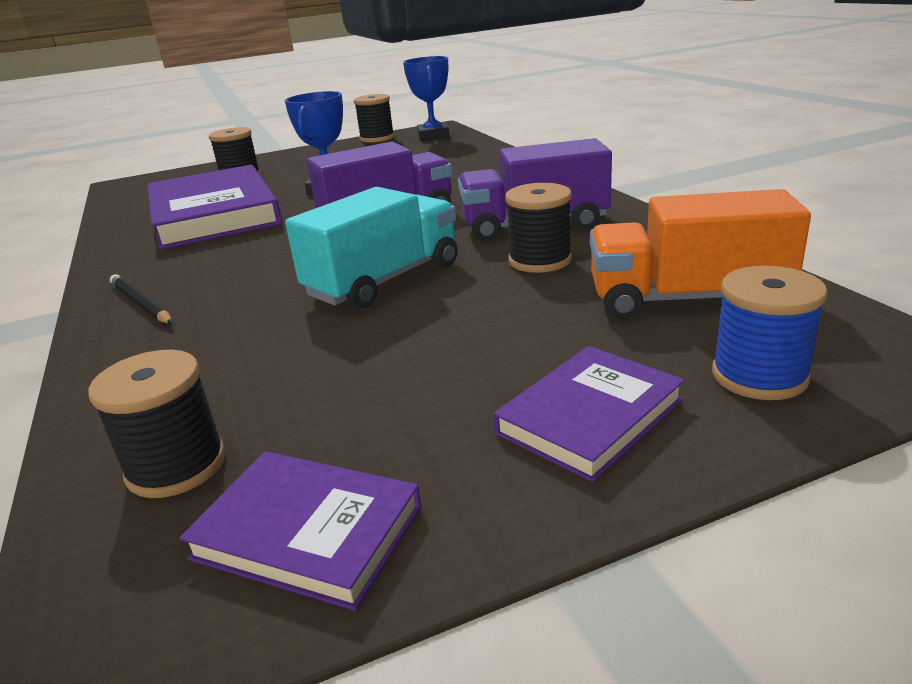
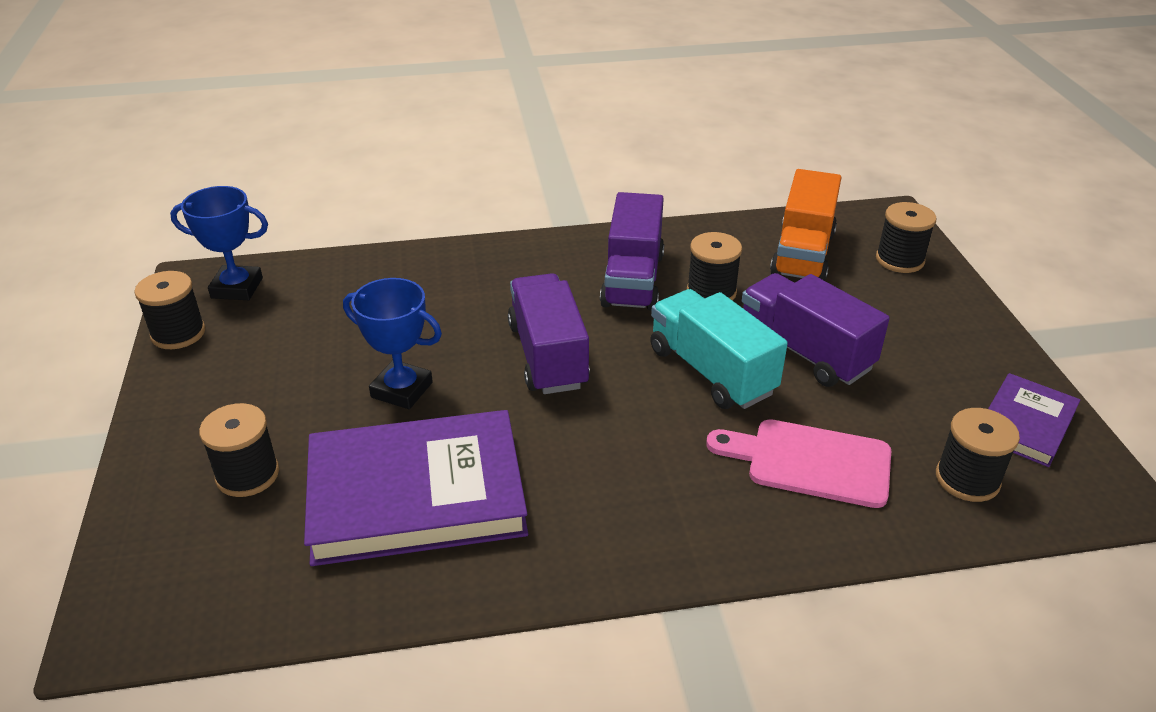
camera: 80 degrees left, 10 degrees up
(141, 303) = (691, 532): black pencil -> none
(229, 348) = (810, 462): none -> pink cutting board
(443, 324) = (804, 351): none -> purple truck
(589, 416) = (930, 318): purple book -> none
(759, 376) = (899, 260): blue spool -> black spool

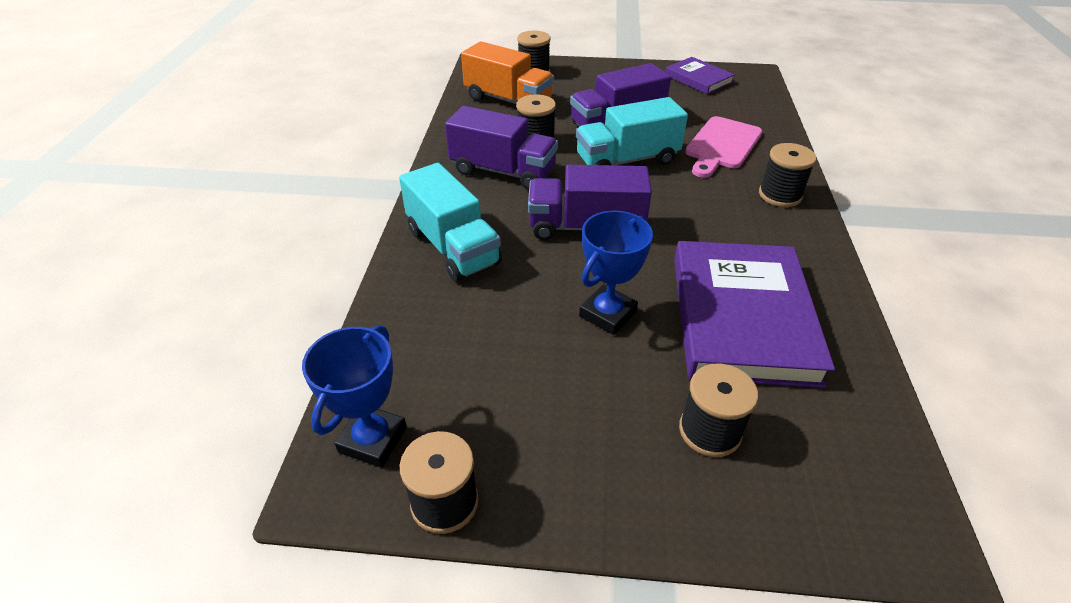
camera: 75 degrees left, 5 degrees up
(481, 275) = (453, 247): none -> turquoise truck
(967, 479) = (740, 105): black spool -> black spool (780, 195)

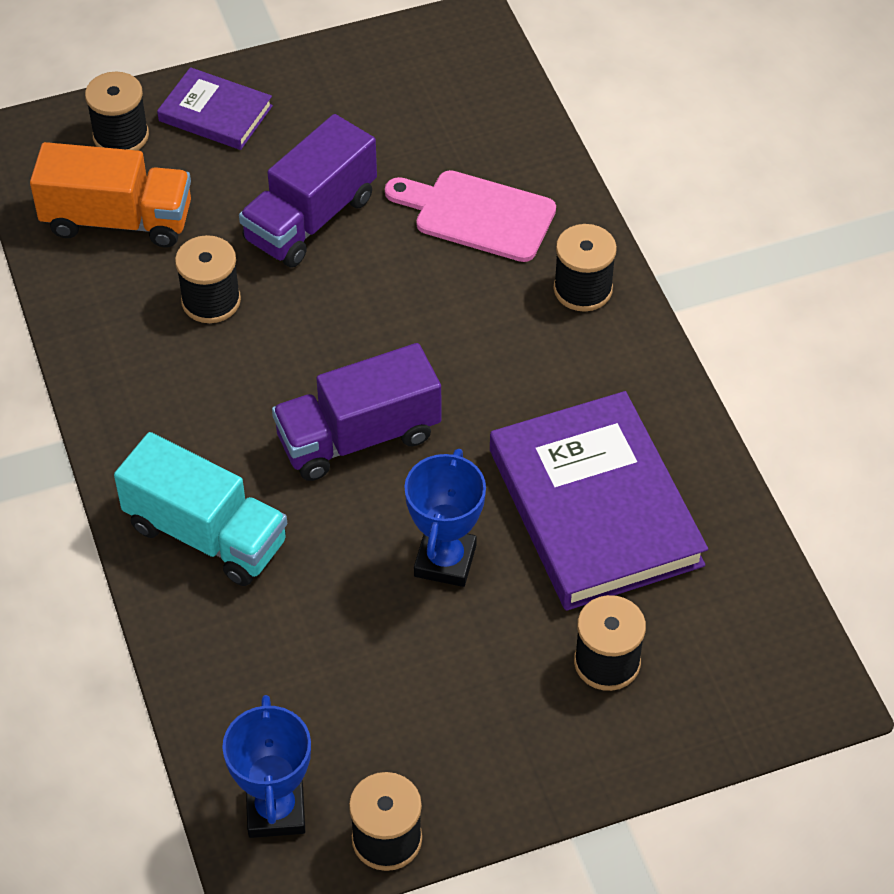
camera: 25 degrees left, 10 degrees up
(503, 171) = (196, 377): purple truck -> none
(627, 160) = (358, 293): turquoise truck -> none
(698, 79) = (390, 67): purple book -> purple book (215, 113)
(722, 145) = (477, 215): pink cutting board -> pink cutting board turned 105 degrees clockwise

